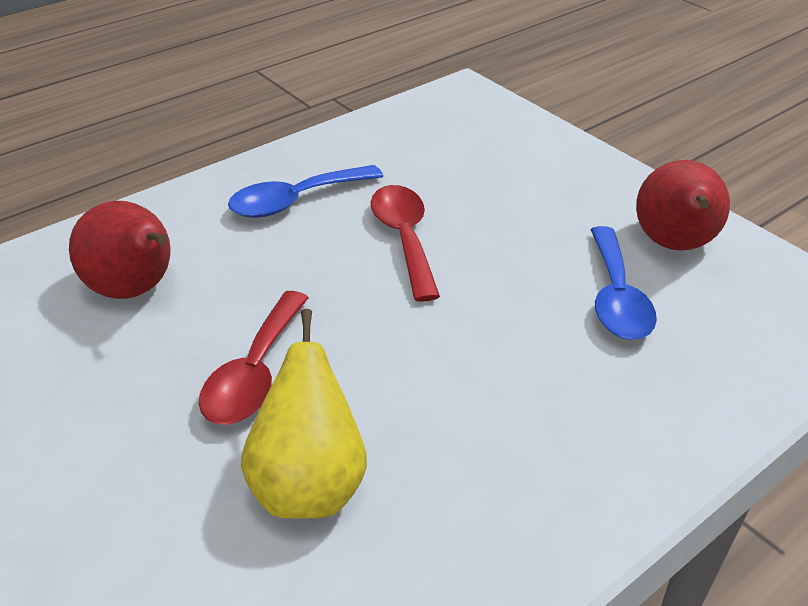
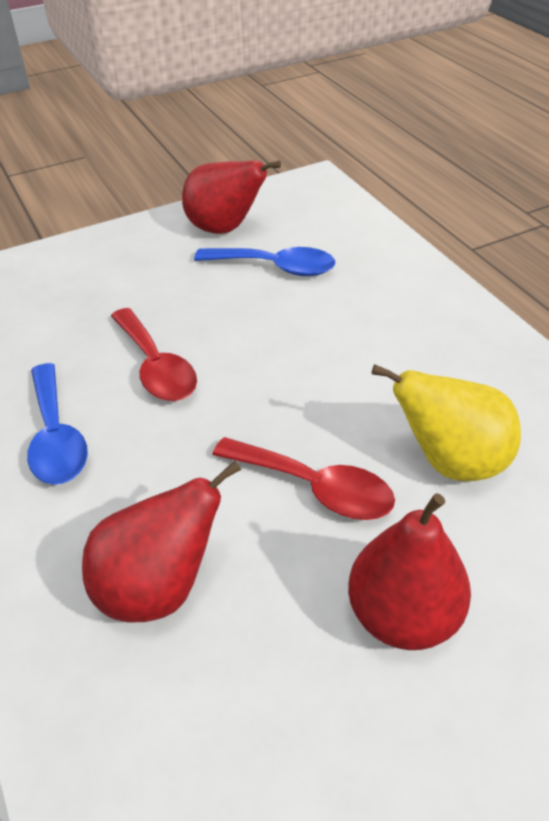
camera: 75 degrees left, 5 degrees up
(97, 453) = (403, 615): none -> red pear
(404, 238) = (156, 366): red spoon -> red spoon turned 120 degrees counterclockwise

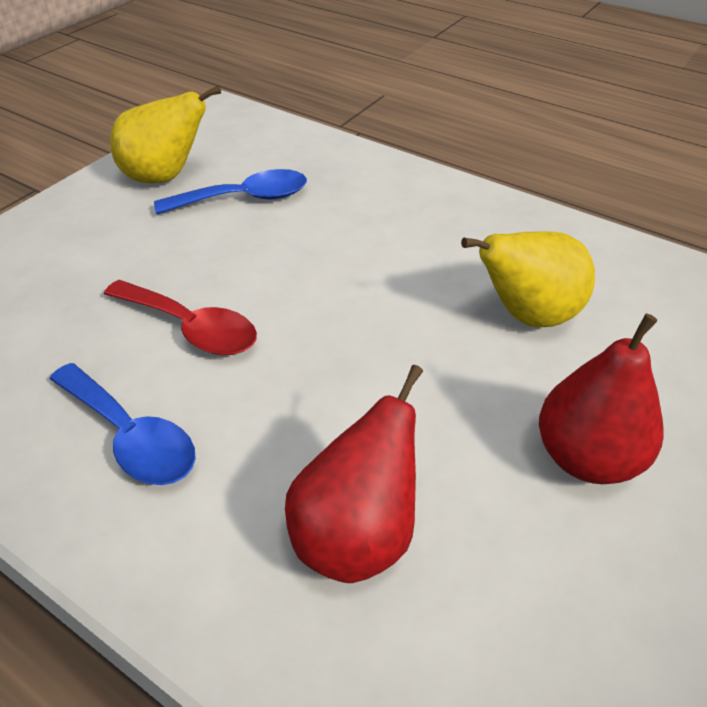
camera: 30 degrees left, 0 degrees up
(225, 229) = (165, 177): red pear -> yellow pear
(314, 487) = (432, 381): red spoon -> none

